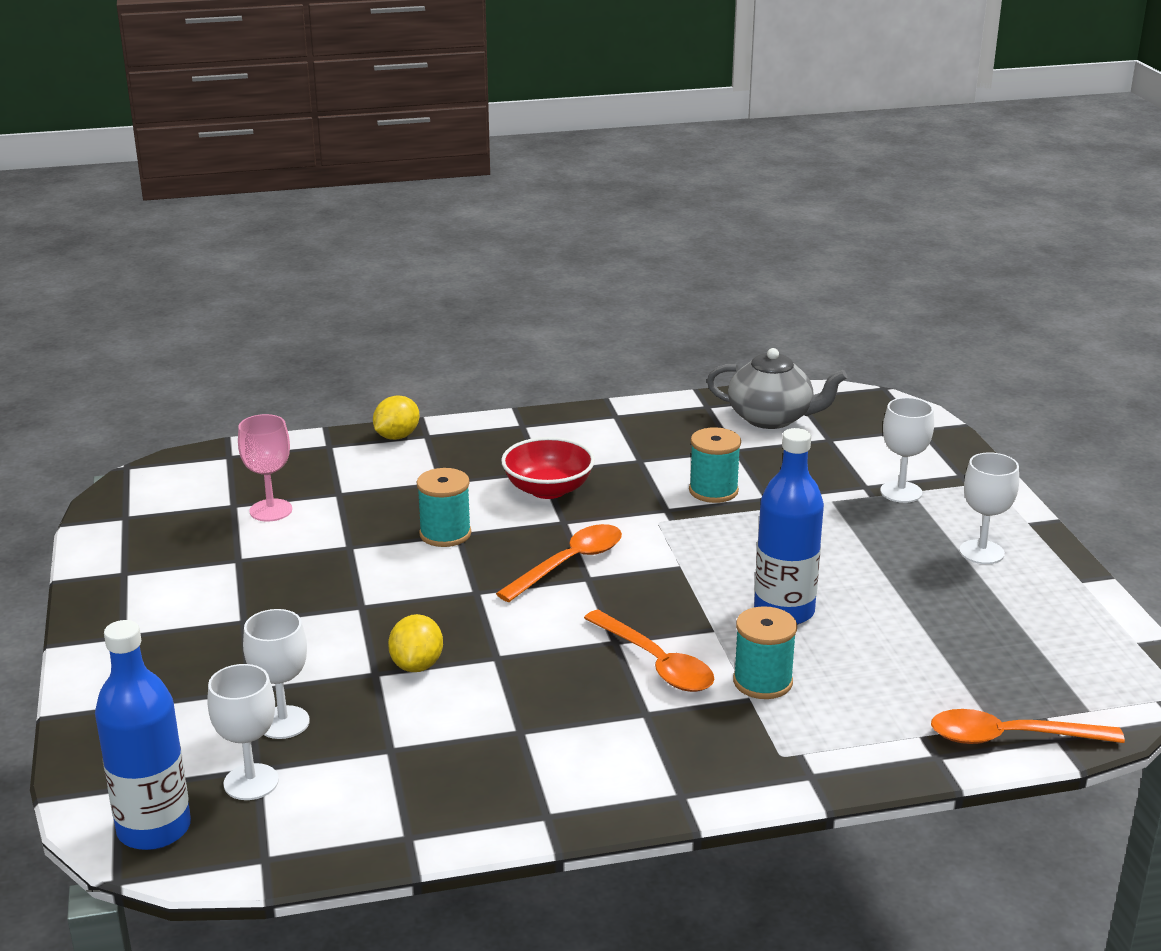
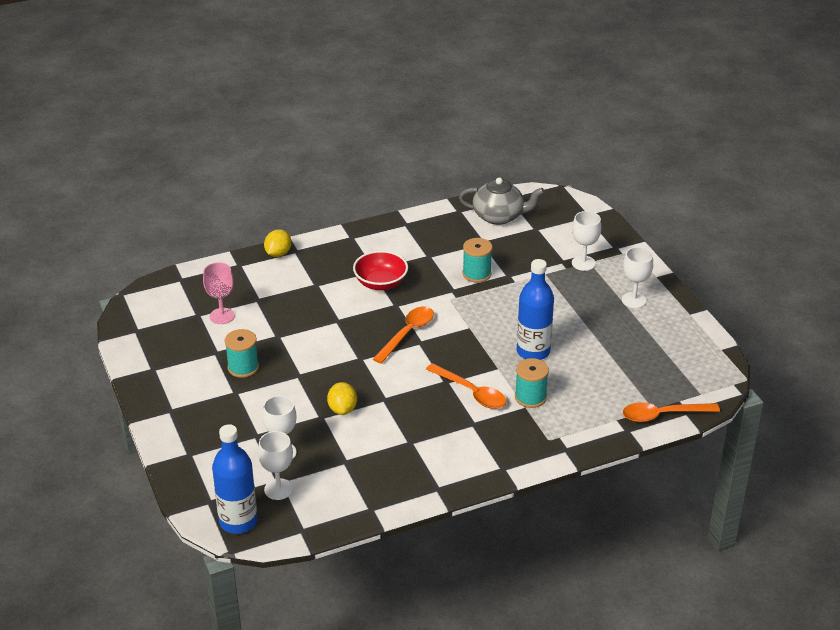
camera: 10 degrees left, 10 degrees up
(445, 534) = (330, 321): turquoise spool -> turquoise spool (243, 367)

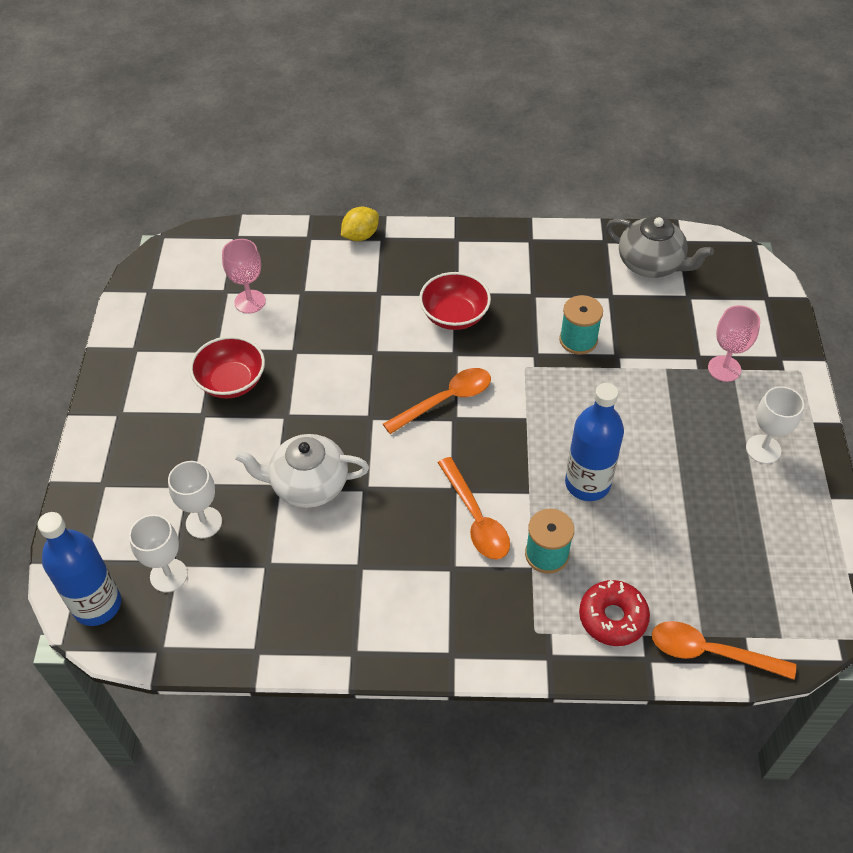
camera: 25 degrees right, 15 degrees up
(243, 367) = (231, 382): turquoise spool -> red bowl
(342, 409) = (308, 484): yellow lemon -> white teapot
(583, 263) = (724, 368): white goblet -> pink goblet
(593, 417) = (612, 617): none -> red donut

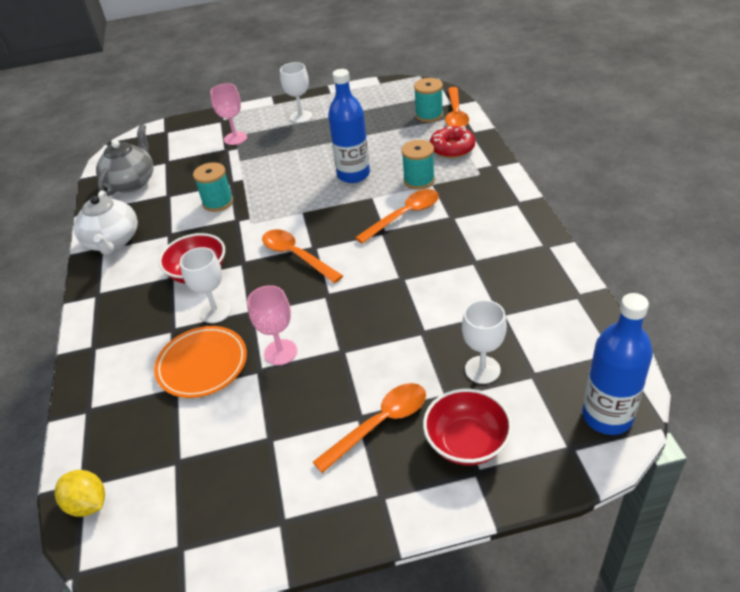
camera: 100 degrees left, 10 degrees down
(168, 575) = (547, 375): white goblet -> white goblet (215, 311)
(187, 427) = (380, 424): none -> orange spoon
(231, 382) = (310, 408): red bowl -> red bowl (467, 442)
(250, 301) = (193, 431): pink goblet -> pink goblet (280, 352)
(308, 484) = (412, 313): white teapot -> white teapot (113, 241)
(322, 312) = (202, 364): none -> orange plate
(360, 236) = (88, 366): yellow lemon -> yellow lemon (88, 504)
(719, 615) = (429, 115): none -> turquoise spool

